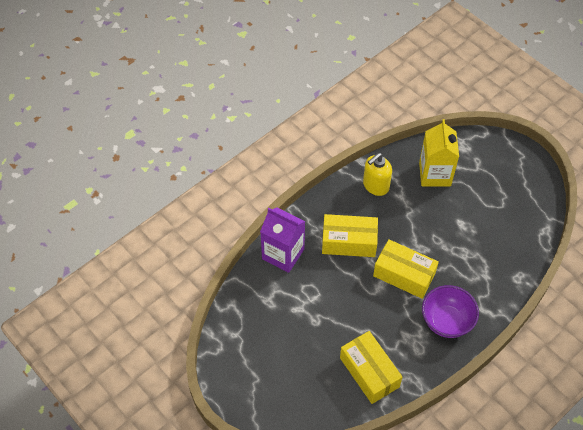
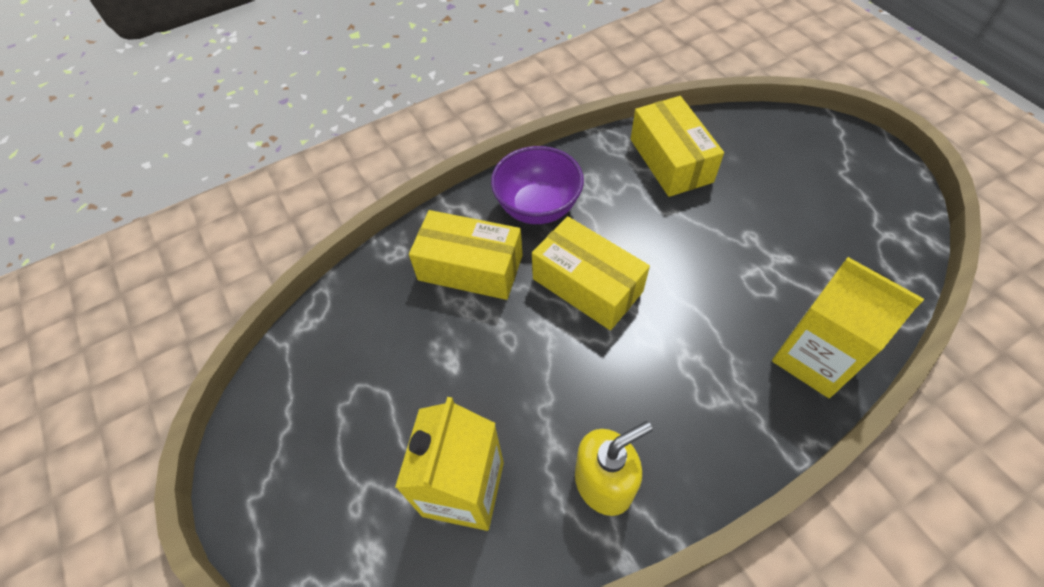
camera: 165 degrees left, 0 degrees up
(283, 254) = (814, 358): purple carton -> yellow carton
(349, 242) = (680, 361): yellow box -> yellow box (470, 267)

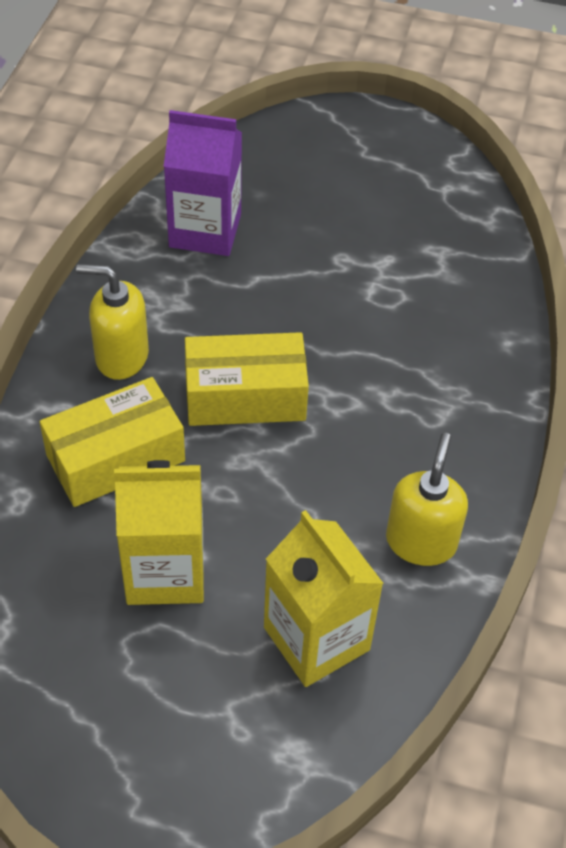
camera: 50 degrees left, 5 degrees down
(537, 207) = (121, 356): purple bowl -> yellow soap dispenser
(671, 160) = (205, 230): yellow box -> purple carton
(814, 358) = (481, 328): yellow carton -> yellow carton (165, 571)

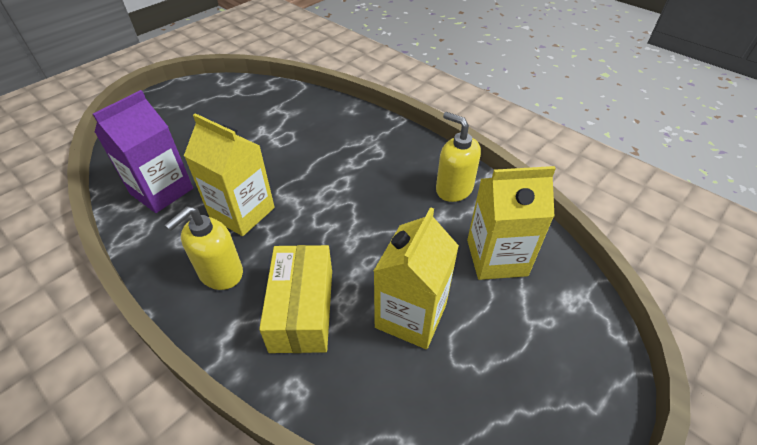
camera: 60 degrees left, 5 degrees down
(221, 325) = (242, 212): none -> yellow carton
(245, 396) = (305, 222): yellow box -> none

